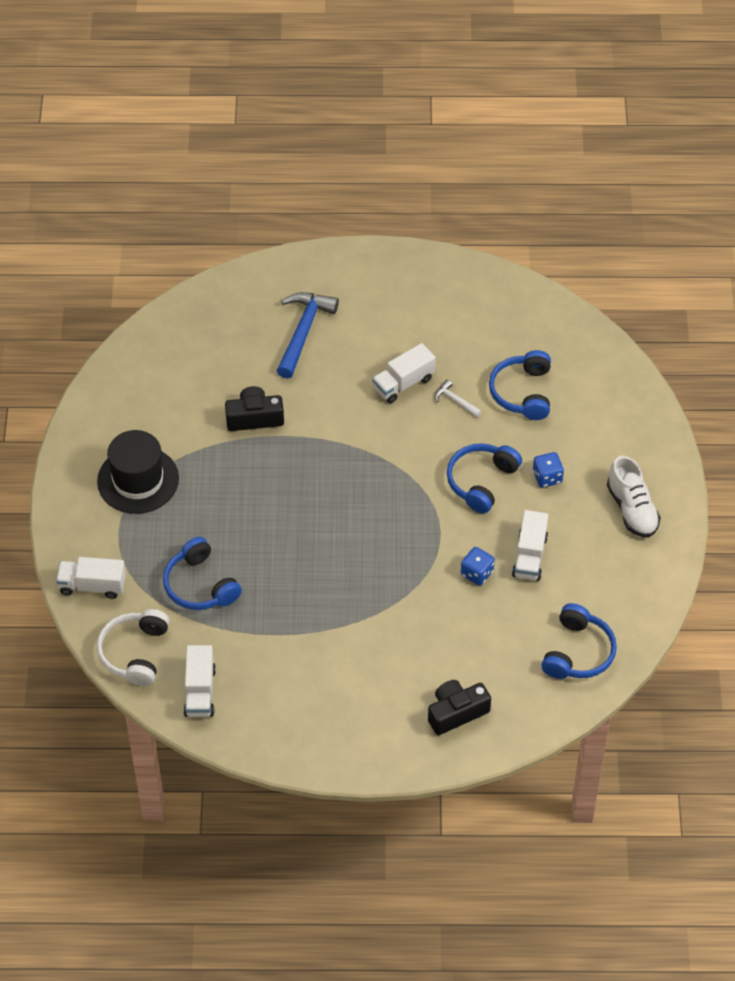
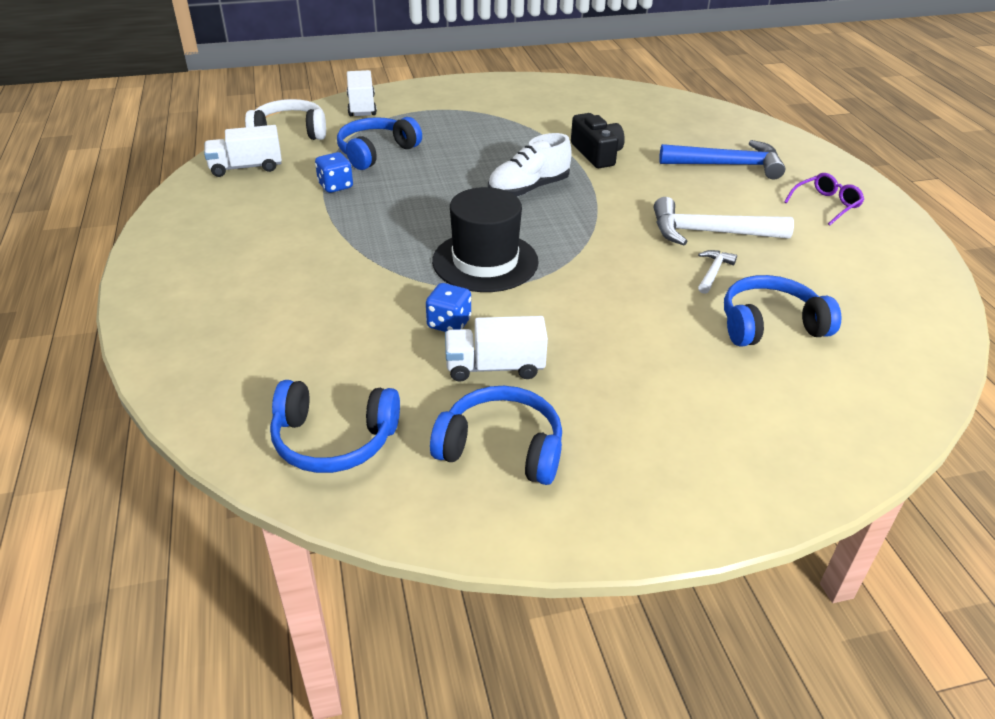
camera: 75 degrees right, 15 degrees down
(138, 480) = (488, 111): black hat -> black hat (485, 261)
(384, 294) = (826, 205): none -> purple glasses
(403, 383) = (710, 232): white truck -> white hammer
(456, 712) = (220, 334): black camera -> none
(481, 481) = (599, 308): blue headphones -> blue headphones (501, 448)
(547, 477) = (640, 366): blue dice -> blue dice (335, 186)
(632, 509) = (631, 467): white shoe -> white shoe (528, 189)

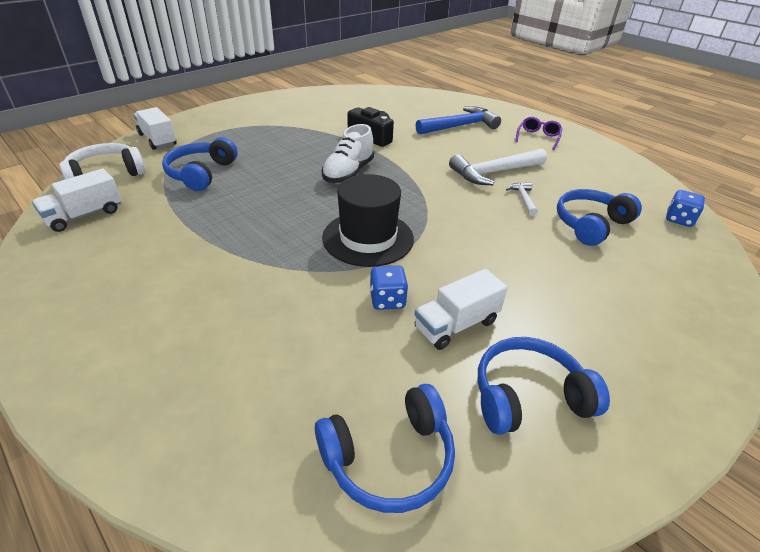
camera: 30 degrees left, 0 degrees up
(335, 186) = (187, 210): blue dice -> blue dice (679, 219)

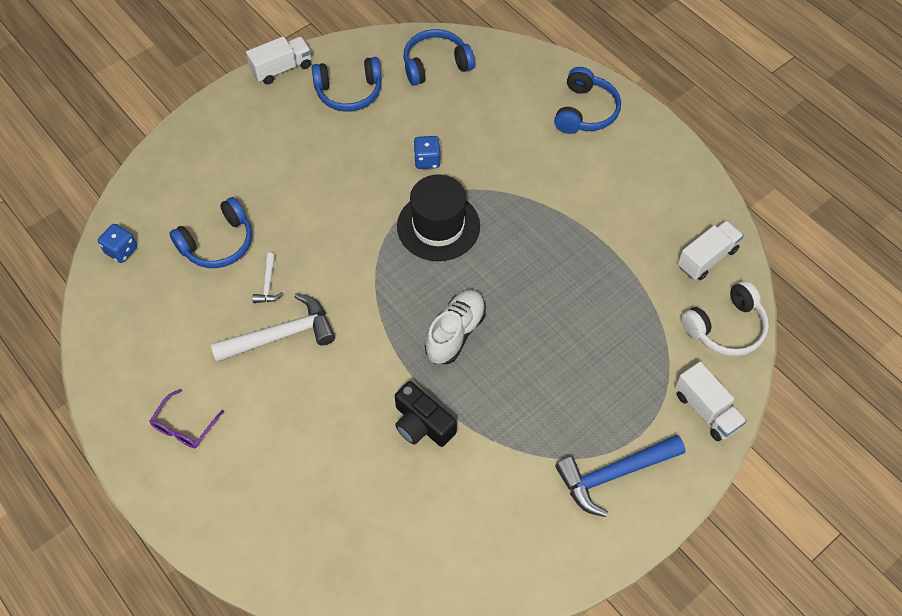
camera: 175 degrees left, 20 degrees up
(201, 173) = (623, 331): blue headphones -> blue headphones (585, 111)
(456, 325) = (380, 139): white truck -> white truck (282, 69)
(460, 126) = (288, 461): blue hammer -> blue hammer (614, 474)

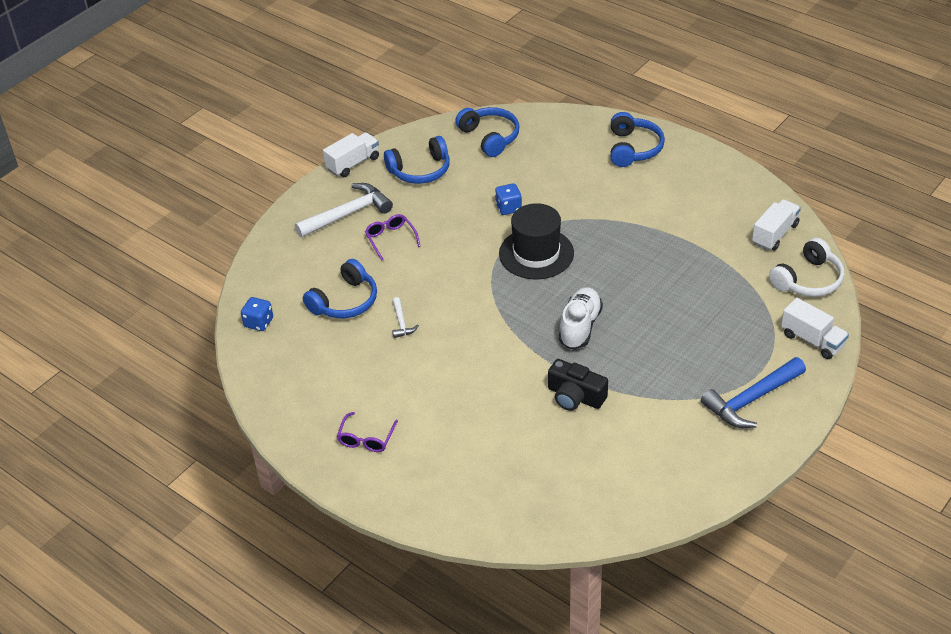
camera: 10 degrees left, 15 degrees down
(281, 335) = (427, 357): white hammer -> white hammer (348, 214)
(290, 173) = (390, 239): none -> purple glasses
(435, 65) = (490, 137): blue headphones -> blue headphones turned 90 degrees clockwise

